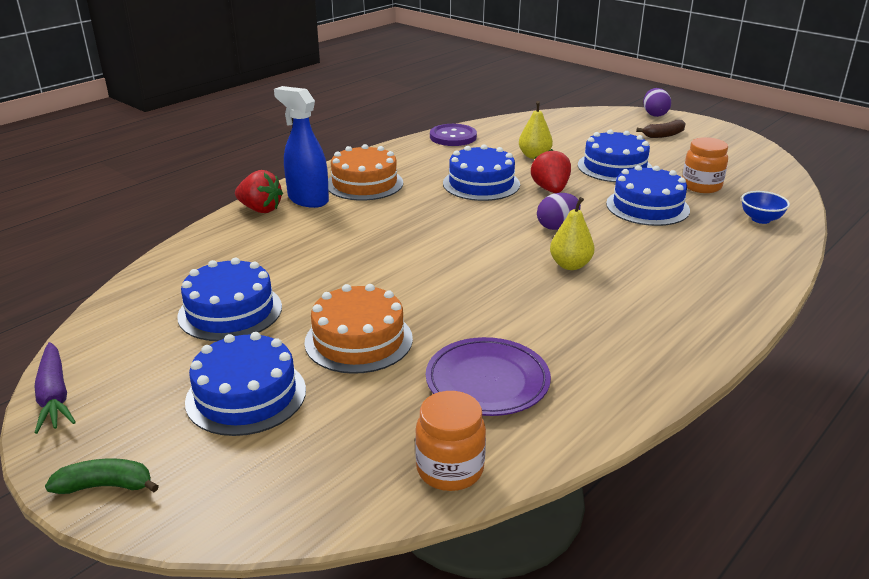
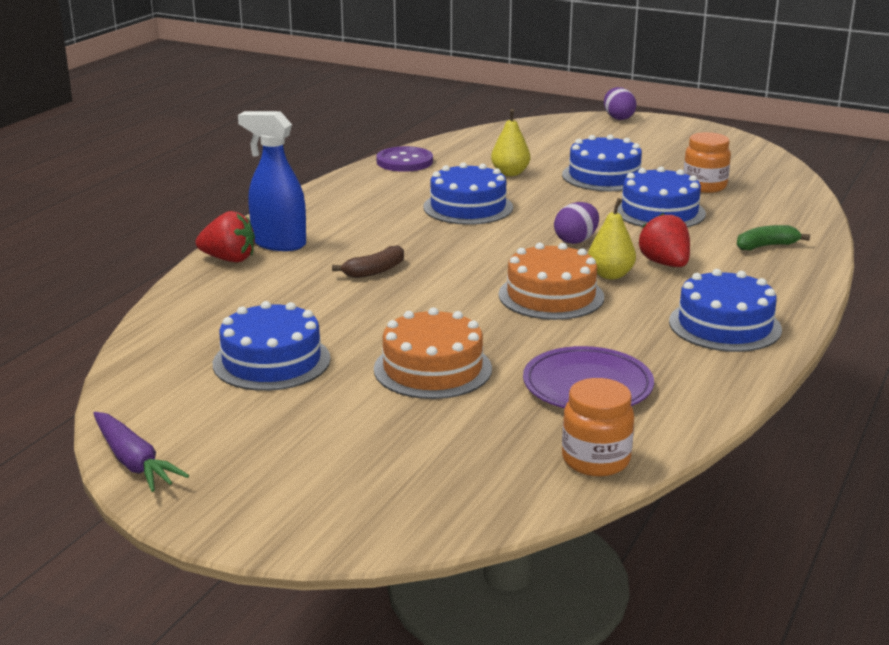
camera: 15 degrees left, 5 degrees down
(106, 486) = (258, 526): green banana -> green banana (766, 246)
(246, 395) = (347, 431): blue cake -> blue cake (724, 325)
(364, 183) = (334, 220): orange cake -> orange cake (551, 296)
(550, 190) = (548, 205): red strawberry -> red strawberry (665, 264)
(664, 135) = (639, 139): brown banana -> brown banana (374, 271)
(760, 219) = (778, 212): blue bowl -> none

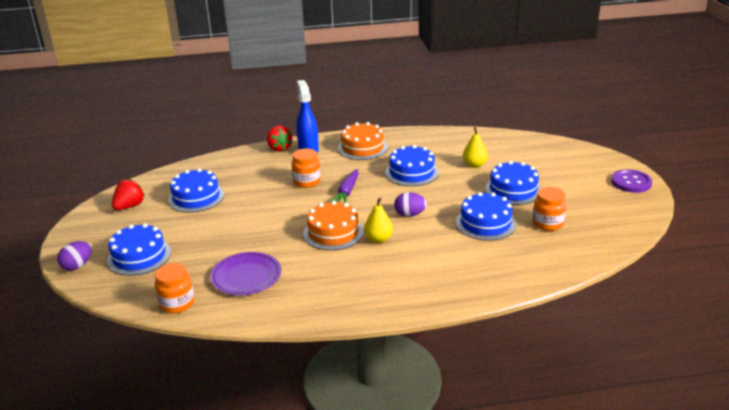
camera: 55 degrees right, 5 degrees up
(133, 462) = (95, 207): purple carrot -> purple carrot (347, 192)
(374, 271) = (307, 182): brown banana -> orange jar
(404, 161) = (446, 135): purple button -> purple button (631, 182)
(432, 369) = (225, 233): orange cake -> orange cake (362, 147)
(618, 118) = (616, 161): purple egg -> purple egg (77, 266)
(665, 264) = (414, 249): red strawberry -> red strawberry (129, 206)
(724, 325) = (356, 292): blue cake -> blue cake (139, 256)
(766, 246) = (484, 272): green banana -> none

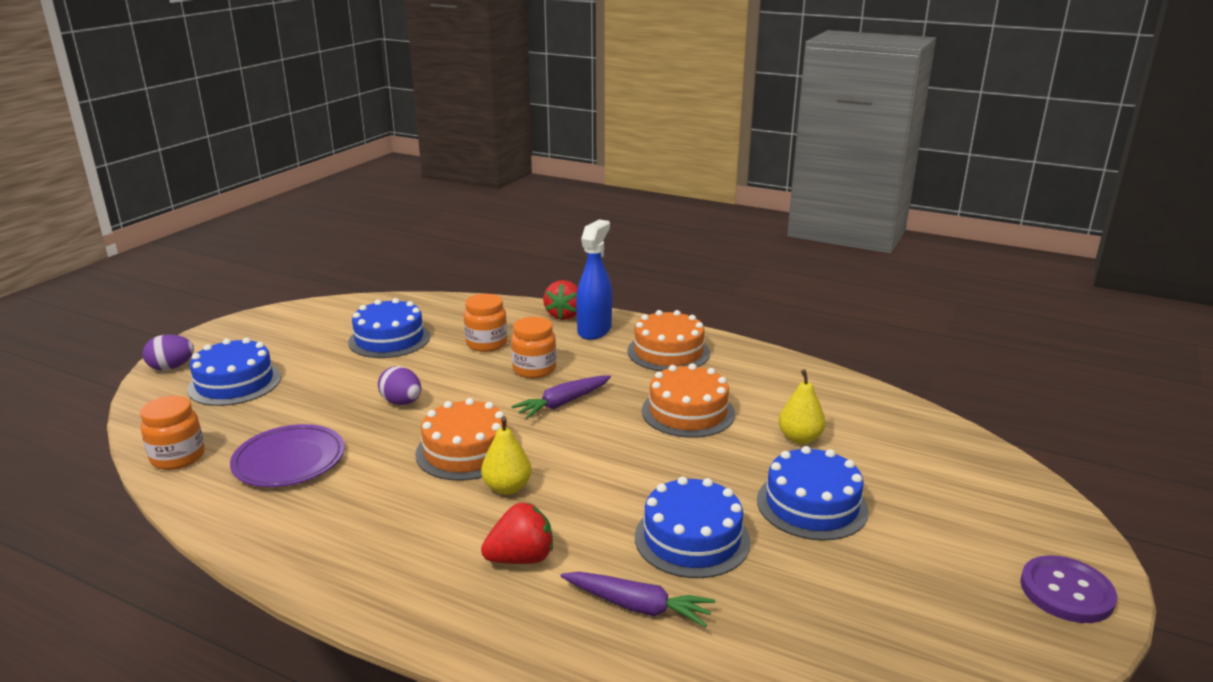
camera: 35 degrees right, 5 degrees down
(129, 206) = (314, 323): red strawberry -> red strawberry (521, 558)
(410, 214) = (599, 472): purple egg -> purple egg (402, 402)
(412, 172) = (688, 412): blue cake -> orange cake
(499, 257) = (637, 606): none -> purple carrot
(548, 223) = (797, 590): orange jar -> orange jar (486, 344)

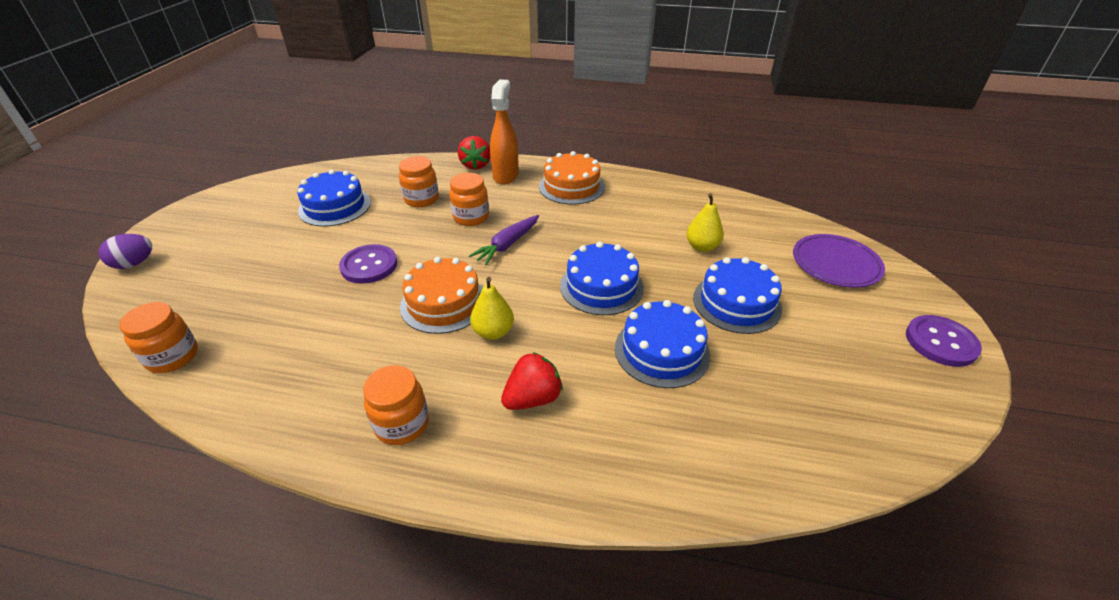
camera: 15 degrees left, 15 degrees up
(235, 383) = (204, 270): blue cake -> blue cake (601, 286)
(289, 460) = (285, 340): purple plate -> purple plate (835, 264)
(373, 557) = (402, 424): none -> orange jar
(402, 402) = (369, 265): purple egg -> purple button
(594, 330) = (506, 175): blue spray bottle -> orange spray bottle
(637, 606) = (647, 424): purple carrot -> none
(688, 412) = (609, 237): orange cake -> none

